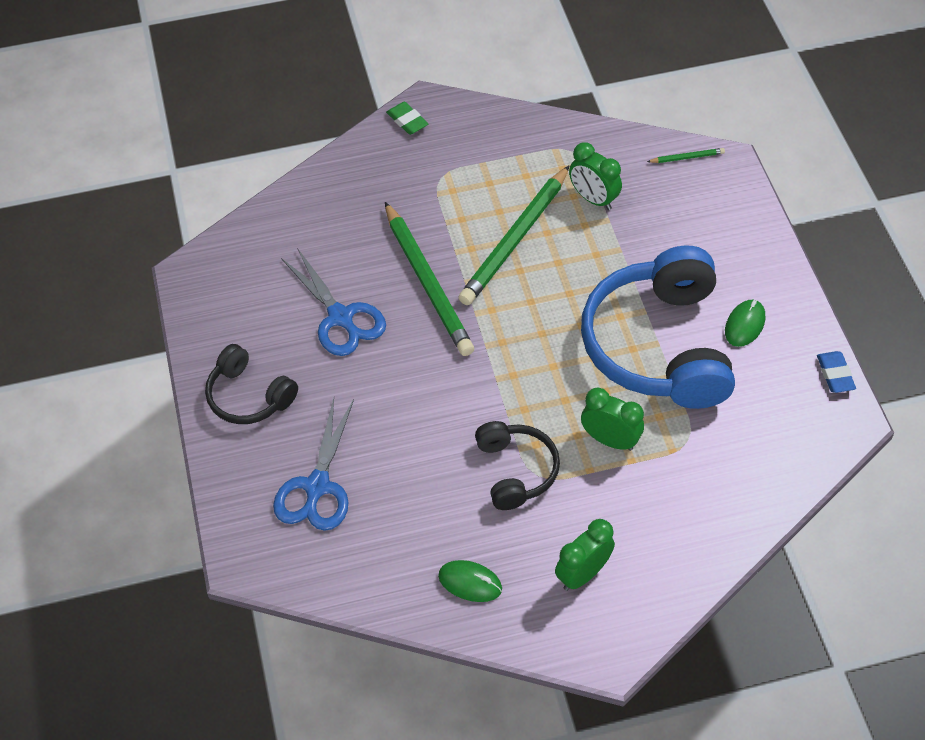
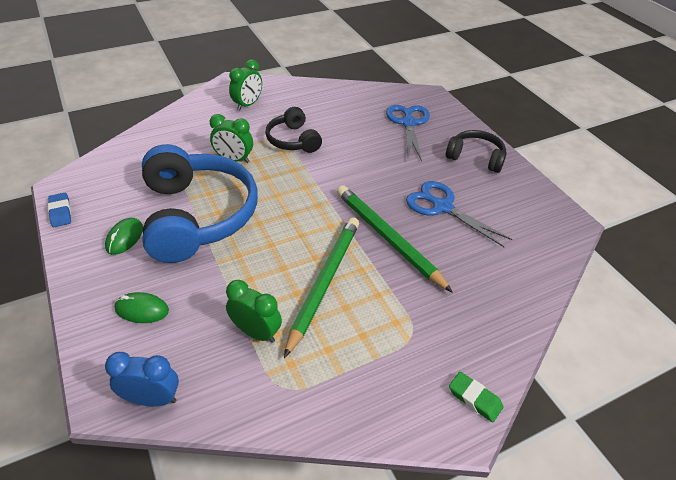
camera: 165 degrees right, 10 degrees down
(470, 582) = (308, 97): green mouse -> green mouse (142, 310)
(687, 157) = (152, 399): green pencil -> blue clock

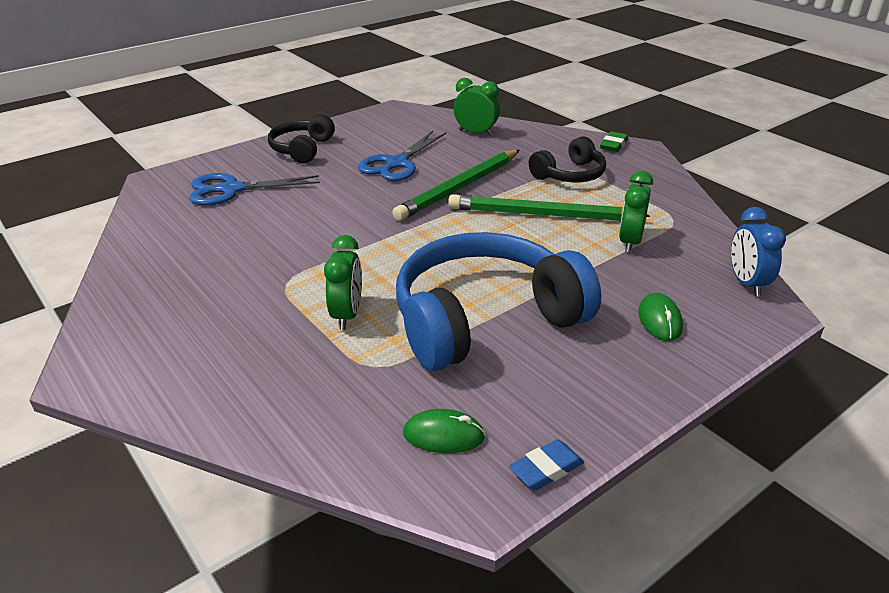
camera: 100 degrees left, 10 degrees down
(124, 238) = (561, 373): green mouse -> green mouse (443, 435)
(247, 105) = (178, 334): green clock -> green clock (476, 133)
(293, 140) = (285, 271): black headphones -> black headphones (569, 175)

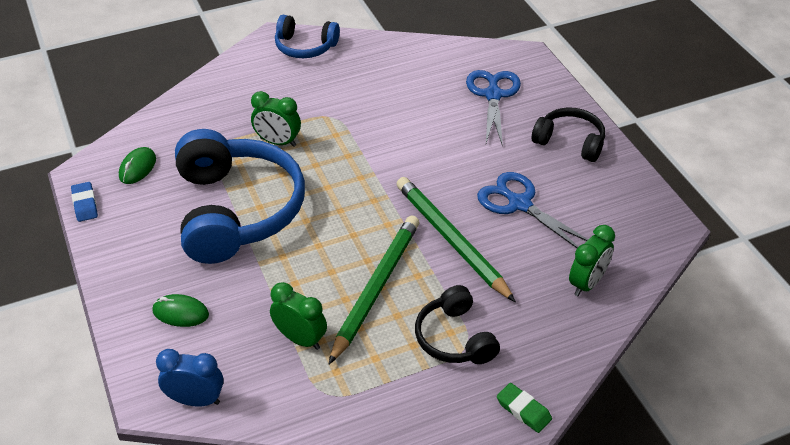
camera: 105 degrees right, 10 degrees up
(119, 336) = (305, 47): none -> blue headphones

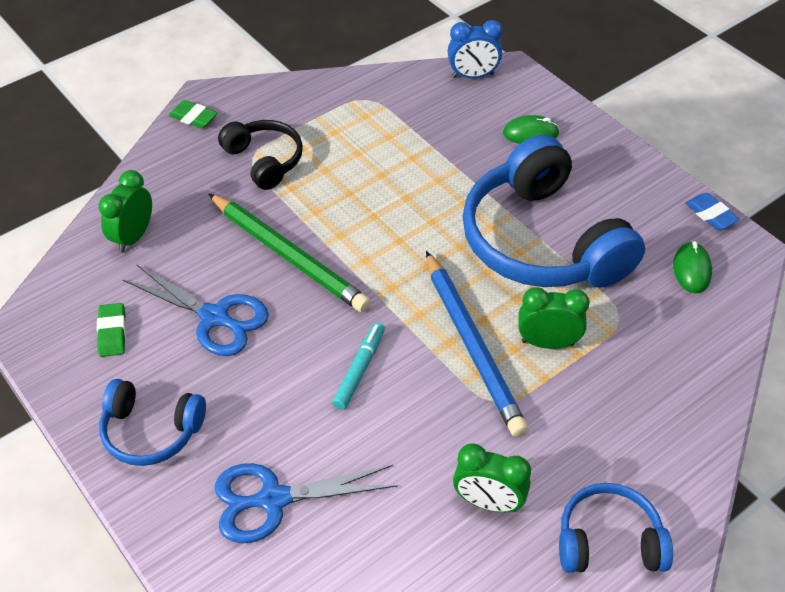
camera: 165 degrees right, 5 degrees up
(300, 339) = (408, 133): green clock -> green clock (488, 502)
(332, 150) = (472, 346): none -> blue pencil
(376, 288) = (354, 190): green pencil -> none
(418, 151) = (359, 369): none -> turquoise marker
(493, 95) = (273, 499): blue scissors -> blue scissors turned 90 degrees clockwise
(570, 142) = (151, 431): black headphones -> blue headphones
(601, 208) = (112, 333): none -> green eraser

